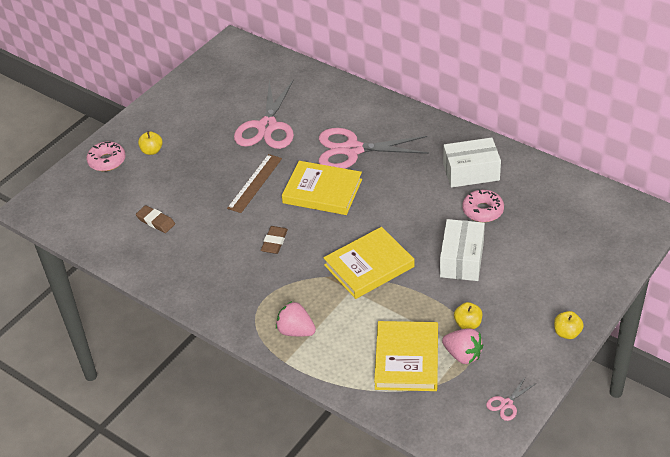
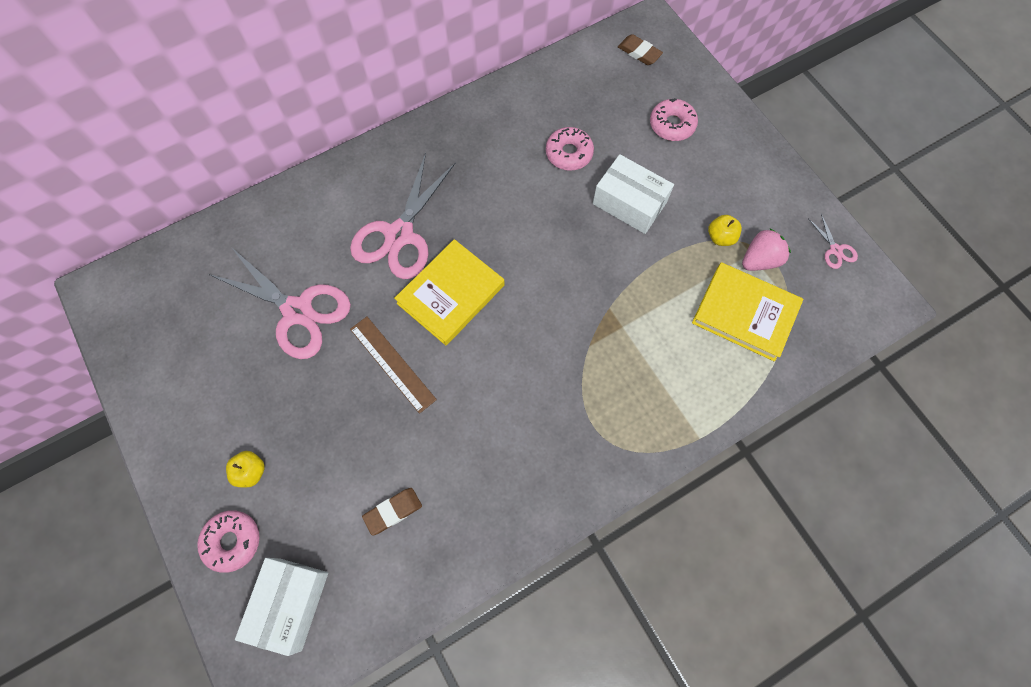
camera: 70 degrees left, 25 degrees up
(274, 242) = (507, 379): brown eraser -> brown eraser (639, 52)
(296, 331) = (659, 409): pink strawberry -> none
(369, 266) = (595, 294): yellow book -> none
(471, 172) = (505, 138): white box -> white box (290, 603)
(556, 261) = (672, 125): none -> pink donut
(567, 333) = (767, 160): yellow apple -> none

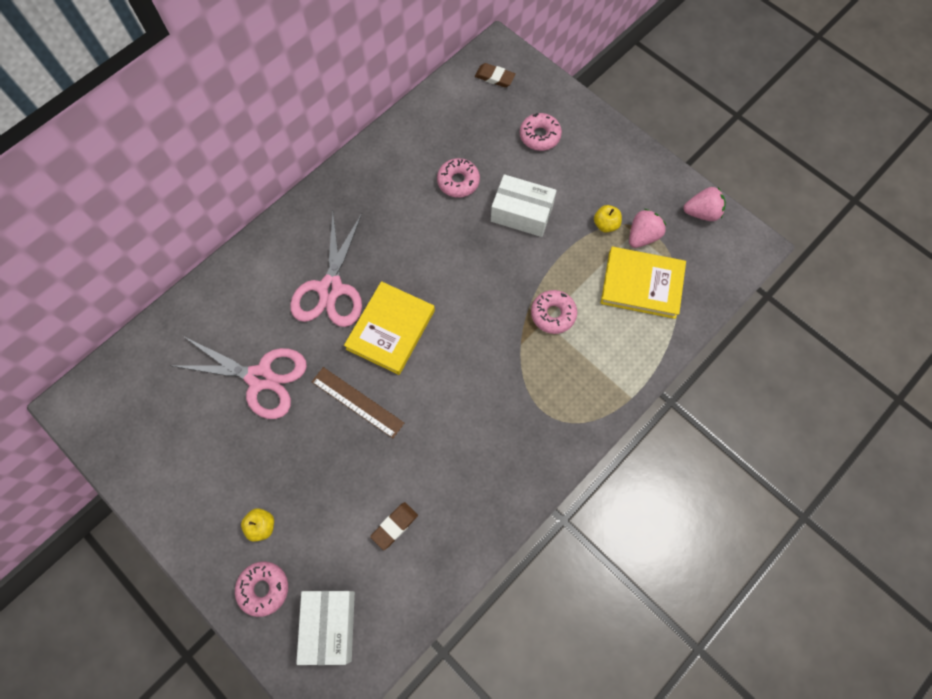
camera: 15 degrees left, 0 degrees up
(634, 322) = (553, 314): none -> pink donut
(835, 250) = (702, 213): pink scissors -> pink strawberry

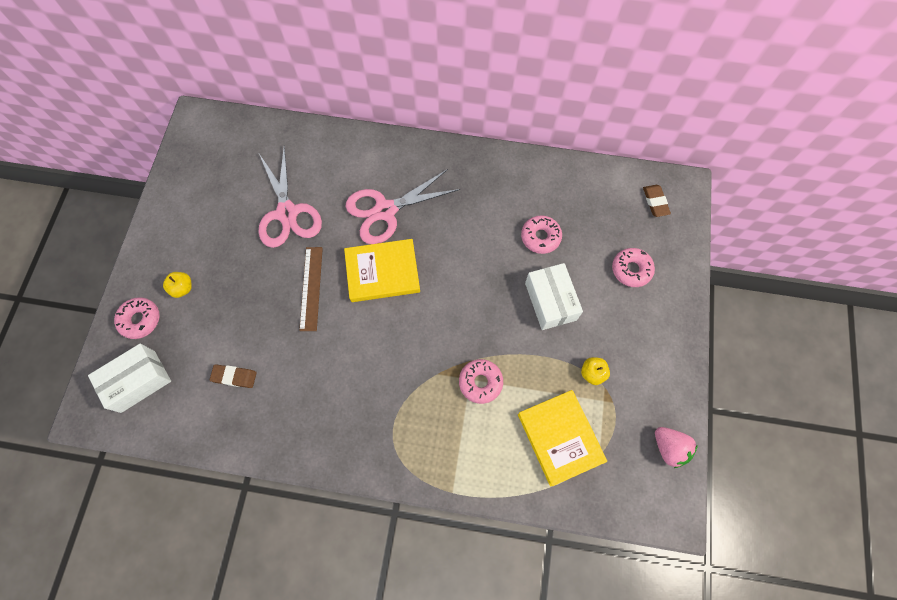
camera: 55 degrees right, 0 degrees up
(642, 236) = (605, 410): pink strawberry -> none

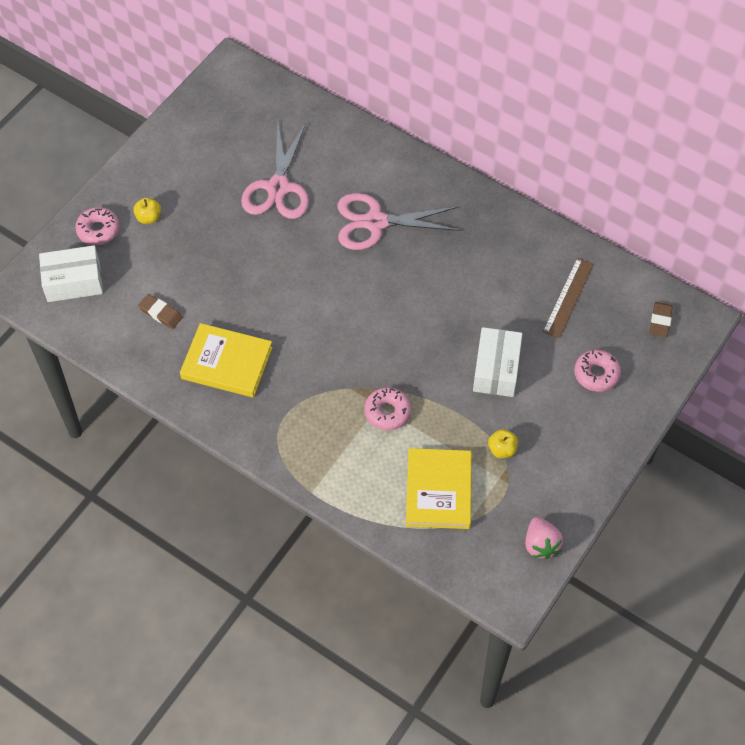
camera: 25 degrees right, 10 degrees down
(311, 288) = (268, 264): brown ruler -> brown ruler (568, 297)
(382, 272) = (343, 277): yellow book -> yellow book (227, 363)
(540, 237) = (519, 307): pink donut -> none

